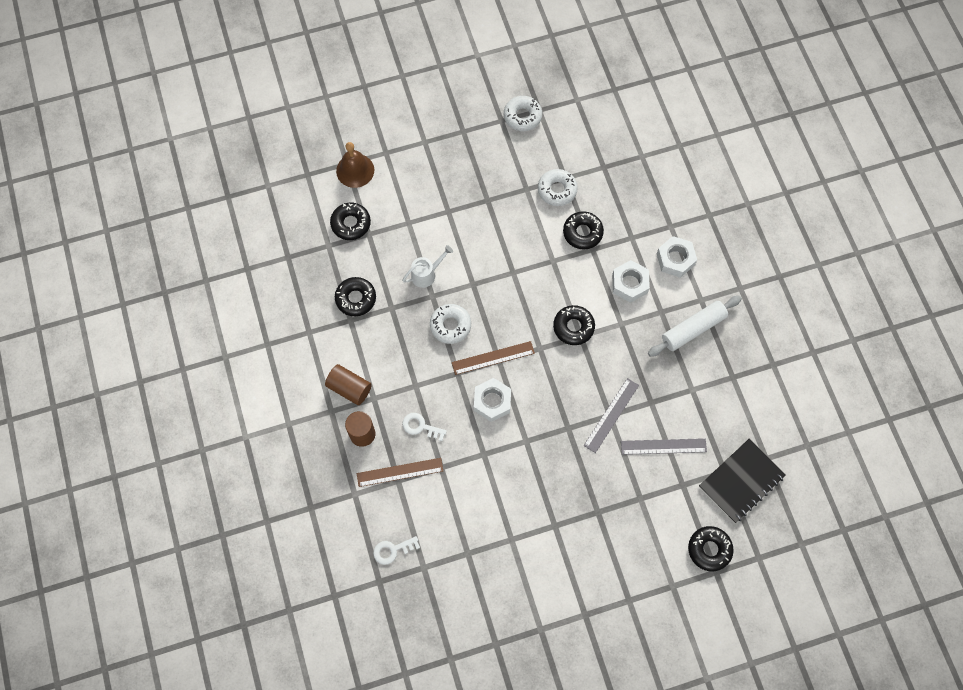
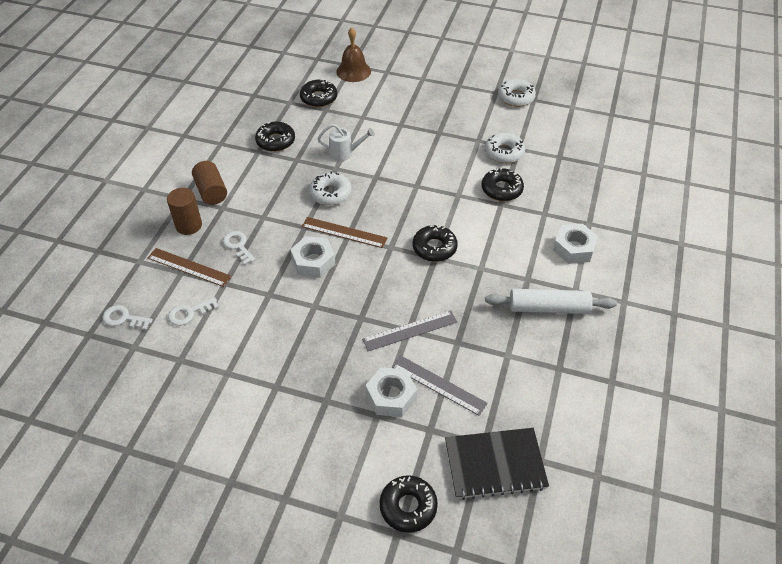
camera: 35 degrees right, 20 degrees down
(438, 511) = (189, 313): none -> white key
(629, 284) = (514, 244): white nut -> white nut (391, 396)

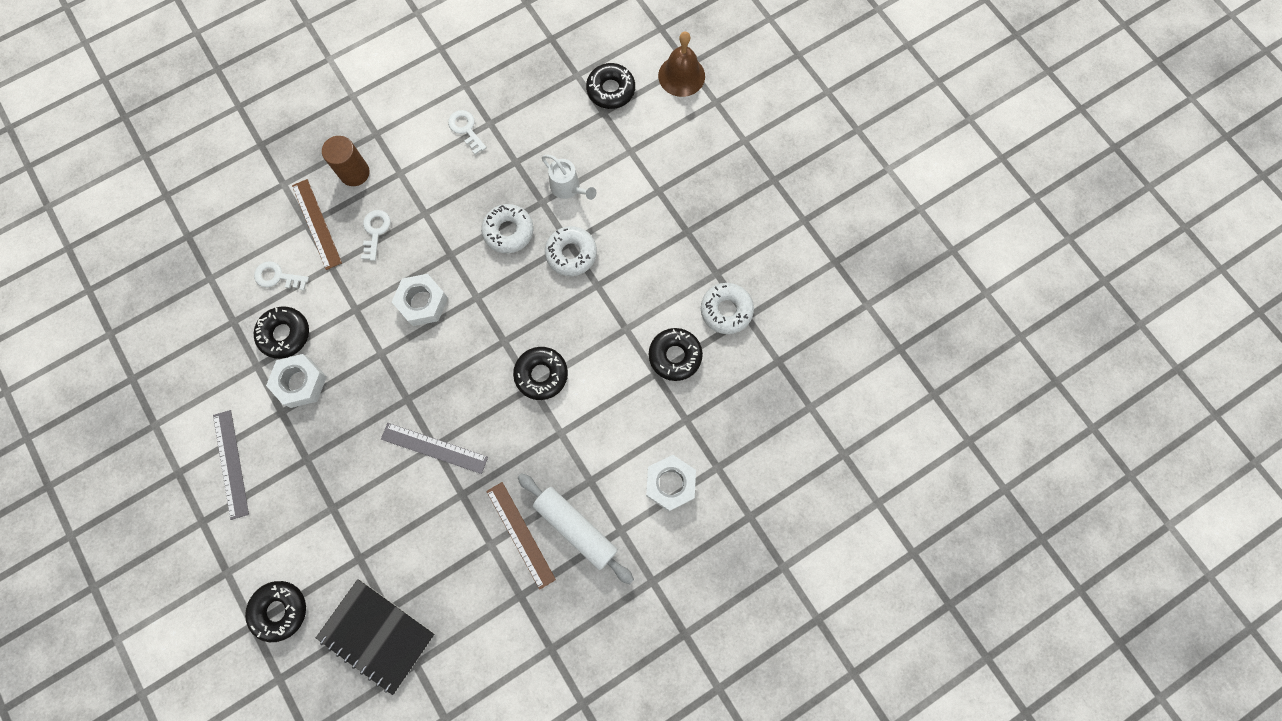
camera: 40 degrees right, 25 degrees up
(123, 318) = (224, 240): white key -> white key (466, 129)
(211, 191) = (406, 145): brown cylinder -> none
(275, 141) = (517, 121): black donut -> black donut (285, 334)
(344, 232) = (478, 290): brown ruler -> brown ruler (520, 535)
(391, 396) = (358, 500): white nut -> white nut (300, 383)
(438, 385) = (405, 523): grey ruler -> grey ruler (231, 464)
(516, 97) = (818, 244): white donut -> white donut (571, 254)

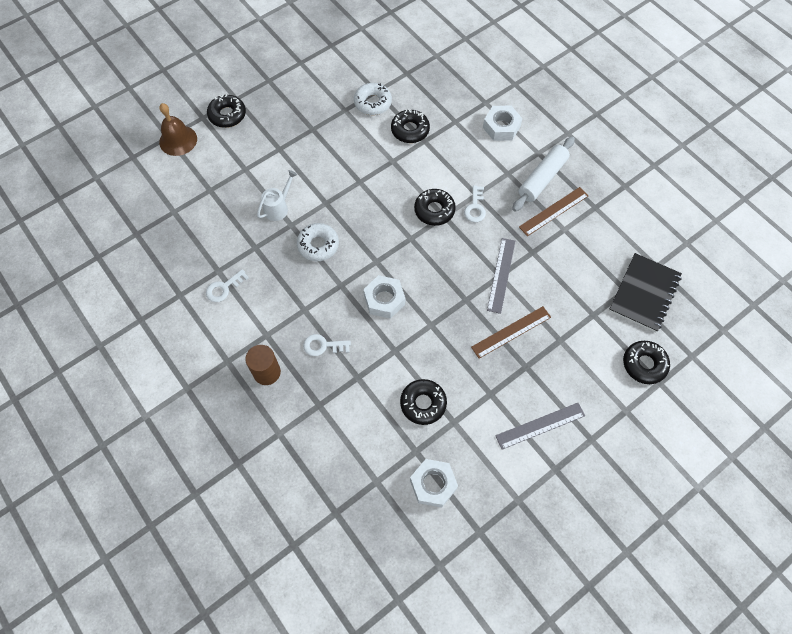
camera: 95 degrees left, 10 degrees down
(277, 277) = (371, 420): white key -> white key (475, 207)
(300, 383) = (463, 383): white nut -> white nut (433, 484)
(316, 224) = (318, 396): brown ruler -> brown ruler (511, 332)
(571, 254) = (335, 200): white donut -> none
(611, 90) = (189, 186): black donut -> black donut (227, 115)

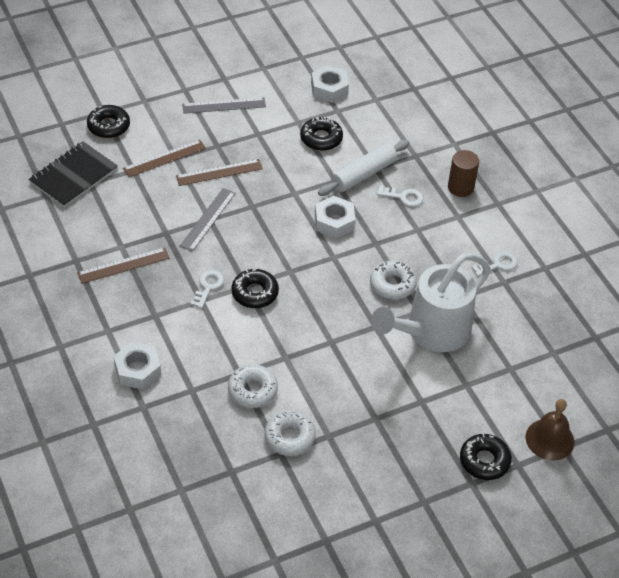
camera: 170 degrees left, 15 degrees down
(278, 207) = (431, 332): white watering can -> white watering can, size x2.27
(410, 130) = (252, 390): black donut -> white donut
(542, 178) = (118, 301): white rolling pin -> white rolling pin (363, 174)
(570, 336) = (164, 158): none -> brown ruler

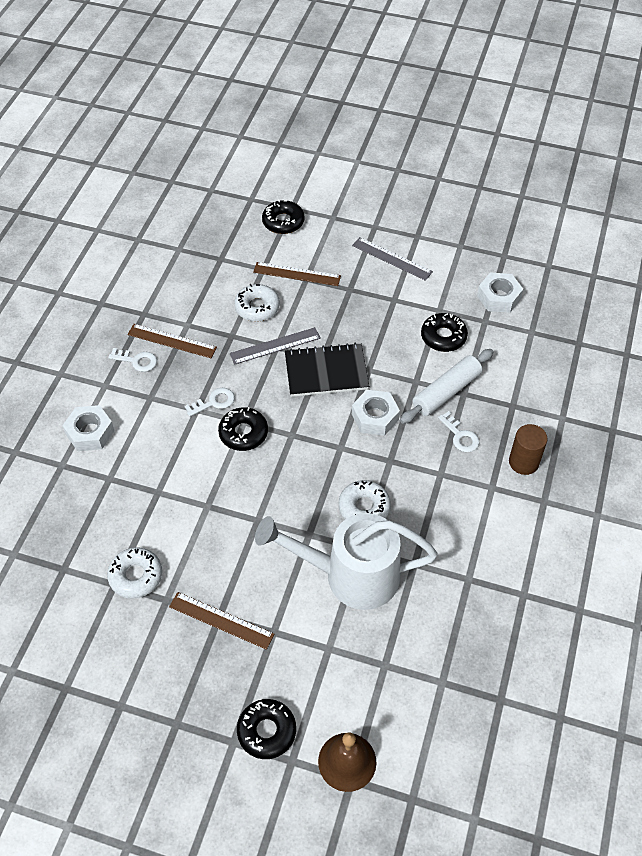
camera: 45 degrees right, 5 degrees up
(74, 176) = (214, 246): black notebook -> black notebook (326, 372)
(219, 172) = (326, 312): brown ruler -> brown ruler (221, 620)
(252, 390) = (152, 514): white donut -> white donut (257, 307)
(363, 174) = (446, 392): white rolling pin -> white rolling pin turned 45 degrees counterclockwise
(498, 264) = (481, 558): white key -> white key (137, 361)

